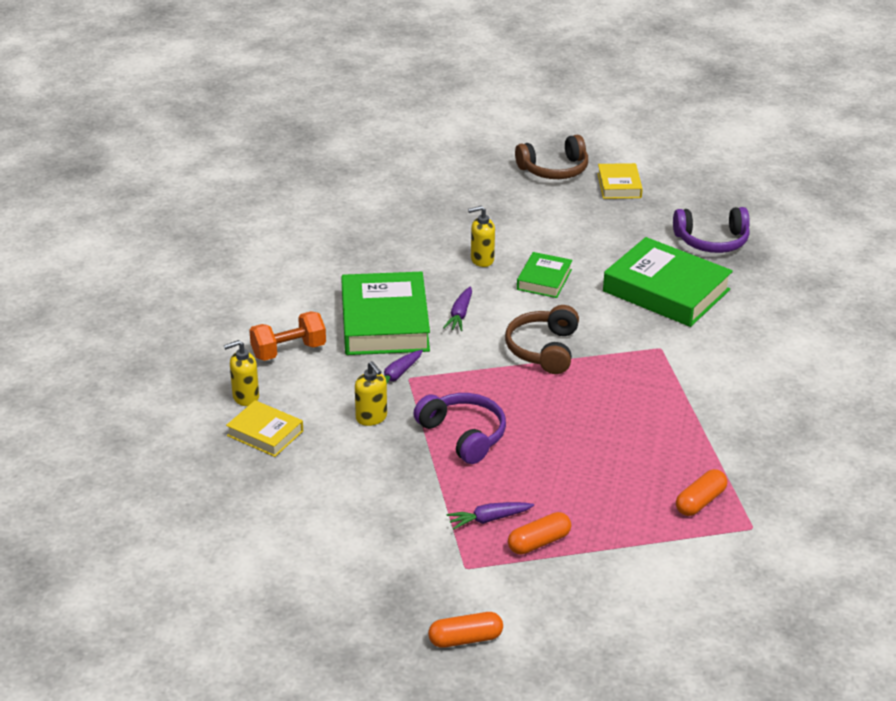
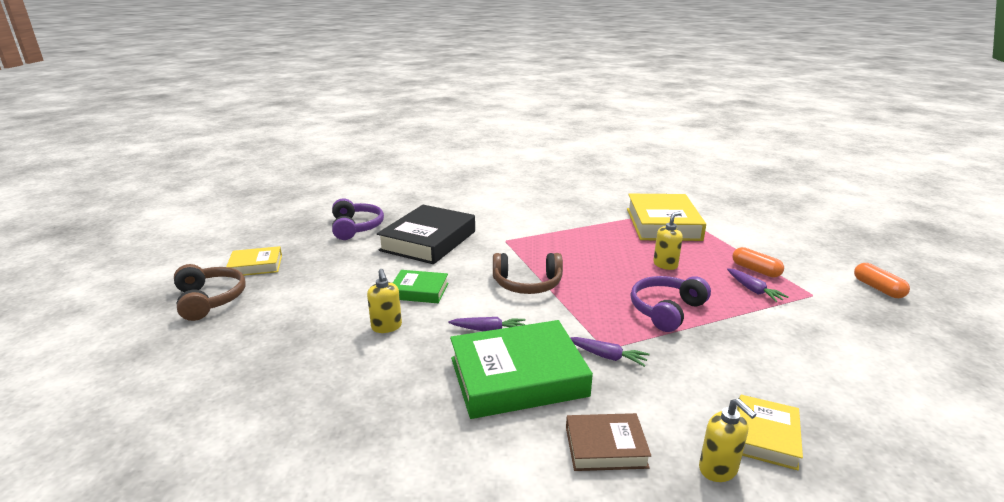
camera: 100 degrees left, 10 degrees down
(288, 351) = (605, 447): orange dumbbell -> brown book
(371, 418) = (681, 363): yellow soap dispenser -> yellow soap dispenser (665, 265)
(666, 290) = (428, 241): green book -> black book
(700, 501) = (662, 224): orange capsule -> yellow book

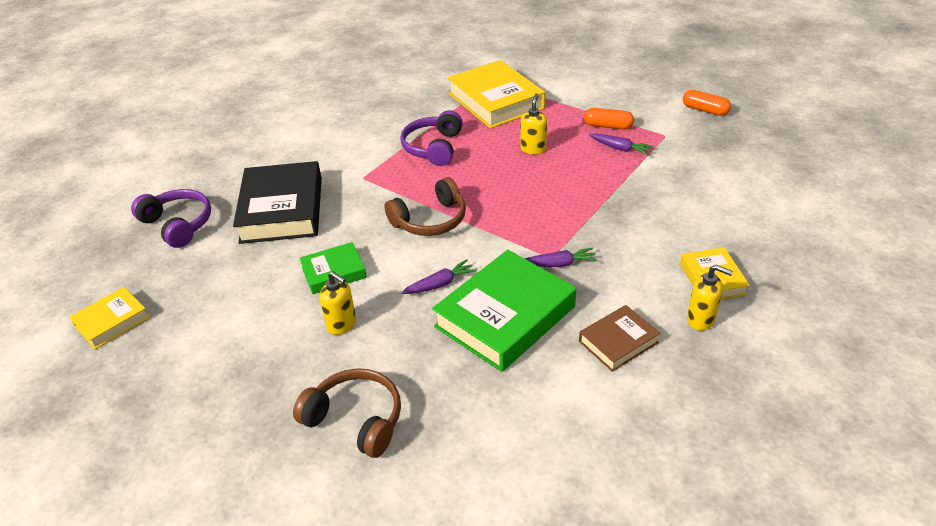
camera: 30 degrees left, 15 degrees up
(209, 300) = (108, 384): brown headphones -> brown headphones (356, 419)
(666, 310) = (569, 198): purple headphones -> purple headphones (433, 147)

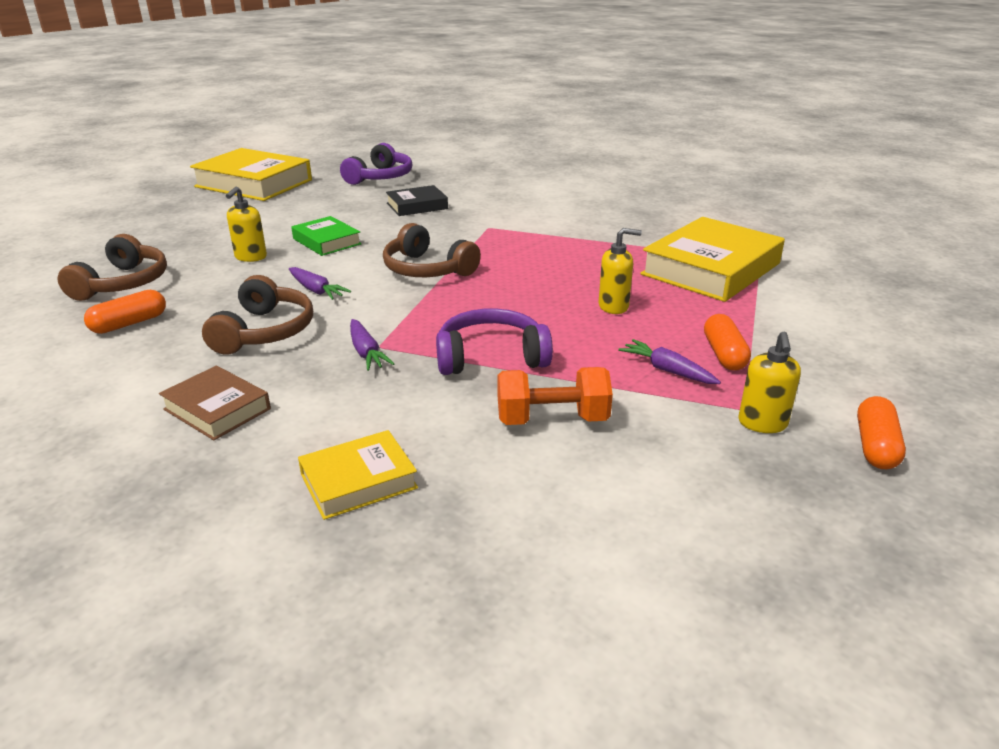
camera: 70 degrees right, 10 degrees down
(112, 322) = (254, 183): yellow book -> yellow book, size x1.89
(282, 210) = (417, 206): black book -> black book, size x0.53
(433, 147) = (571, 250): purple headphones -> purple headphones (491, 357)
(454, 405) = (129, 324): none -> orange capsule
(505, 316) = (264, 331): green book -> brown headphones
(620, 148) = (667, 370): purple carrot -> purple carrot turned 120 degrees clockwise
(662, 199) = (552, 419): none -> orange dumbbell
(701, 320) = (261, 475): yellow soap dispenser -> yellow soap dispenser (762, 424)

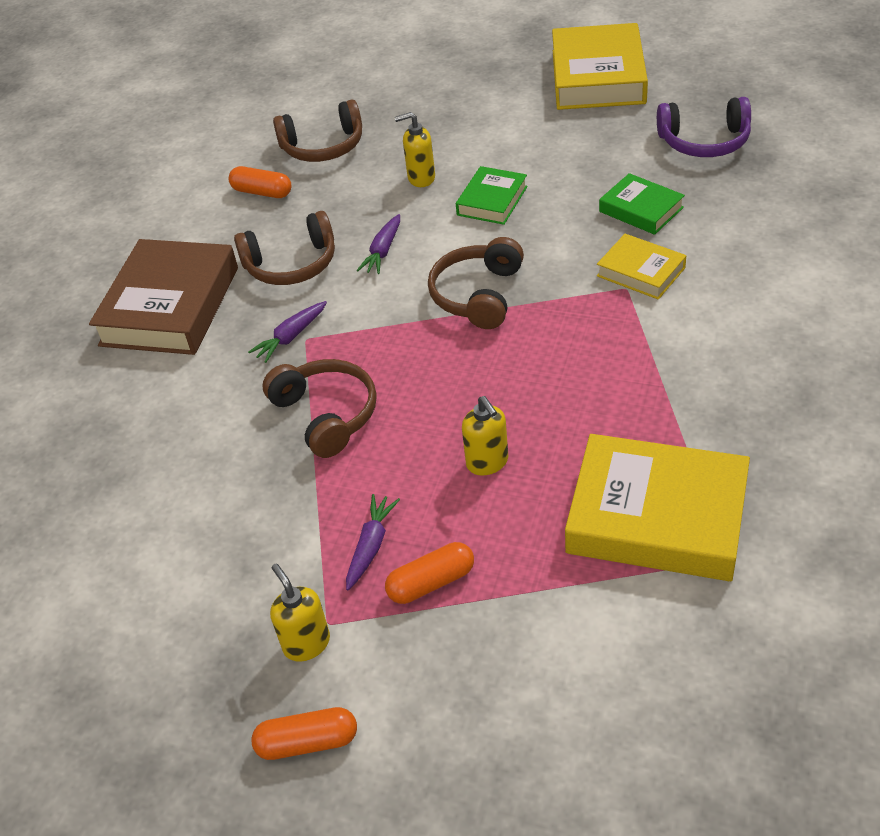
camera: 70 degrees right, 15 degrees up
(217, 409) = (170, 306): brown book -> brown book, size x1.89
(358, 481) = (116, 421): yellow book -> yellow book (641, 272)
(417, 206) = (641, 209): black book -> green book
(491, 357) = (326, 415): purple headphones -> brown headphones
(552, 419) = (243, 494): orange dumbbell -> none
(762, 424) = (306, 643): yellow soap dispenser -> yellow soap dispenser turned 75 degrees clockwise

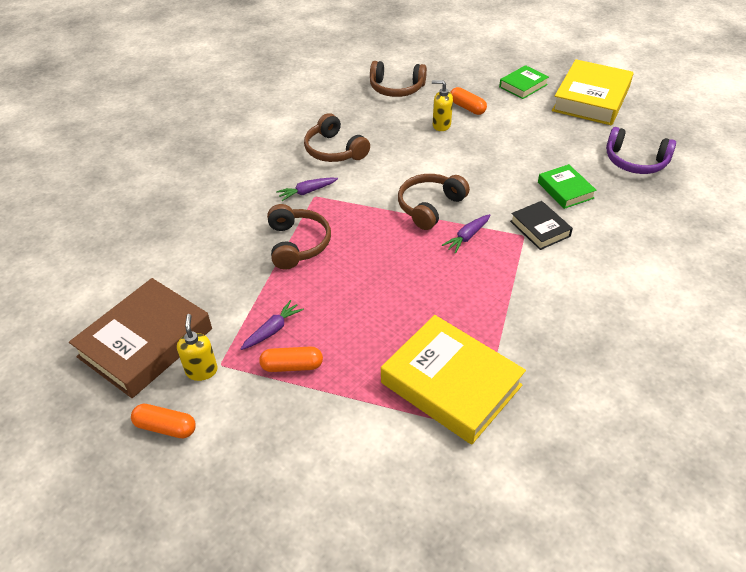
camera: 20 degrees right, 0 degrees up
(170, 306) = (254, 150): brown book -> brown book (145, 343)
(262, 192) = (345, 103): orange capsule -> orange capsule (467, 107)
(291, 264) = (334, 150): brown headphones -> brown headphones turned 45 degrees clockwise
(383, 251) = (391, 161): purple carrot -> purple carrot (467, 237)
(487, 462) = (370, 309): yellow soap dispenser -> none
(492, 201) = (475, 153): green book -> green book (523, 86)
(641, 272) = (540, 229): yellow book -> black book

